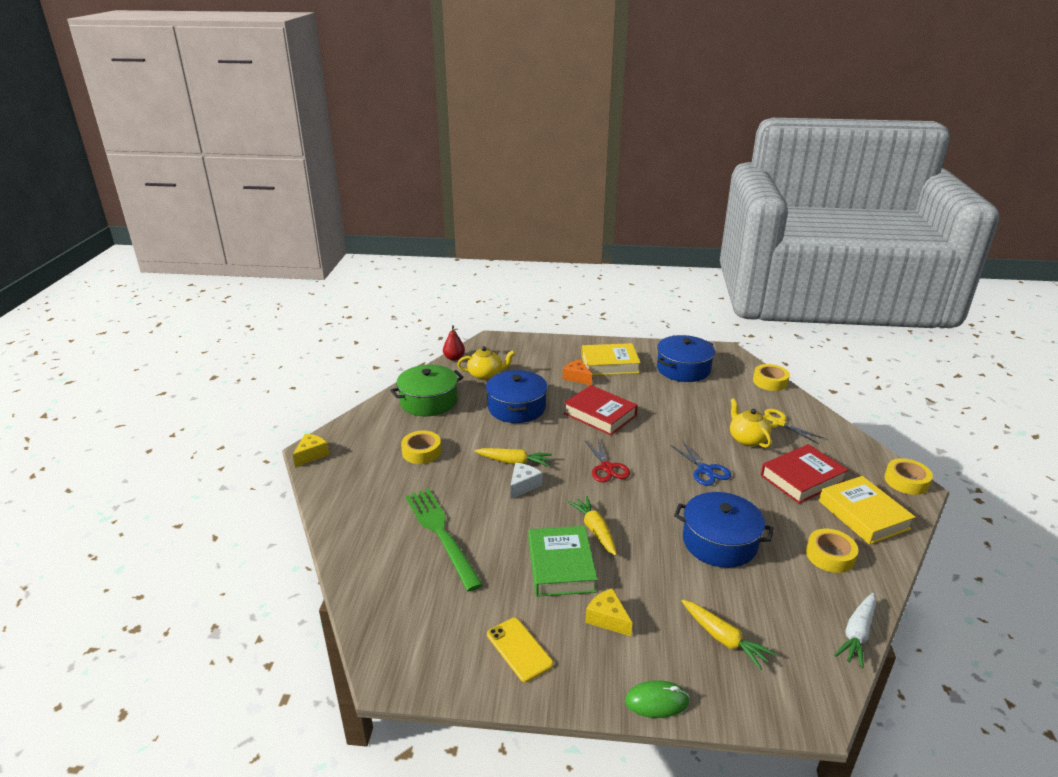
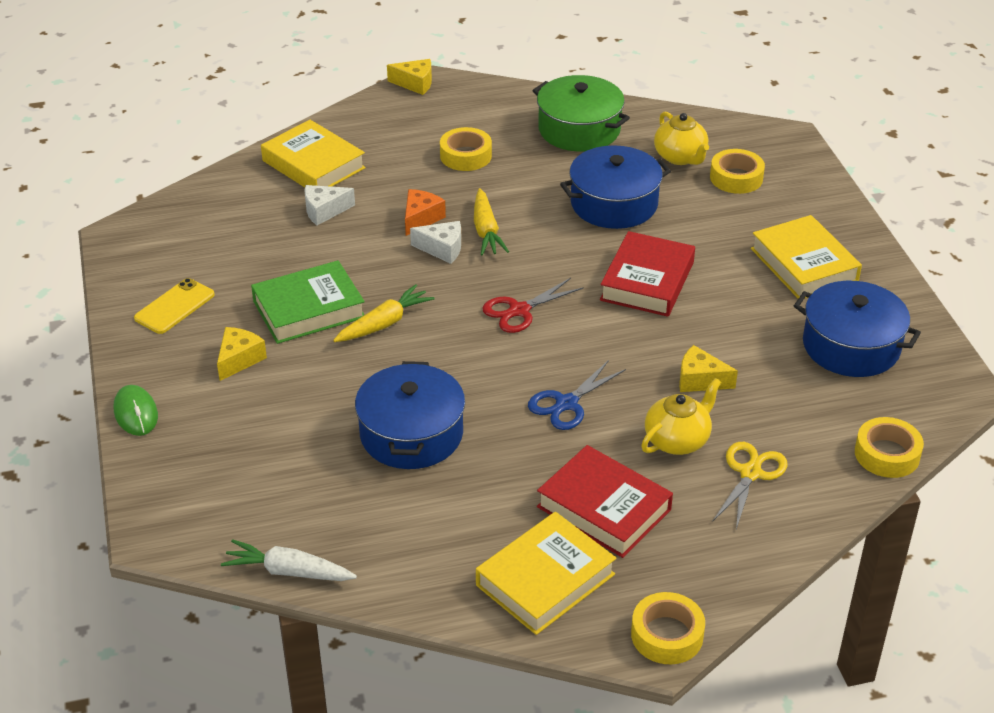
camera: 70 degrees right, 10 degrees up
(374, 527) = (313, 164): none -> yellow book
(441, 533) = (324, 211): green fork -> white cheese
(454, 358) = (705, 119): red pear -> none
(577, 377) = (736, 240): orange cheese -> orange cheese (421, 218)
(697, 419) = (700, 380): none -> yellow cheese
(723, 639) = (240, 454): yellow carrot -> none
(830, 555) = (432, 543): yellow tape -> yellow tape (736, 178)

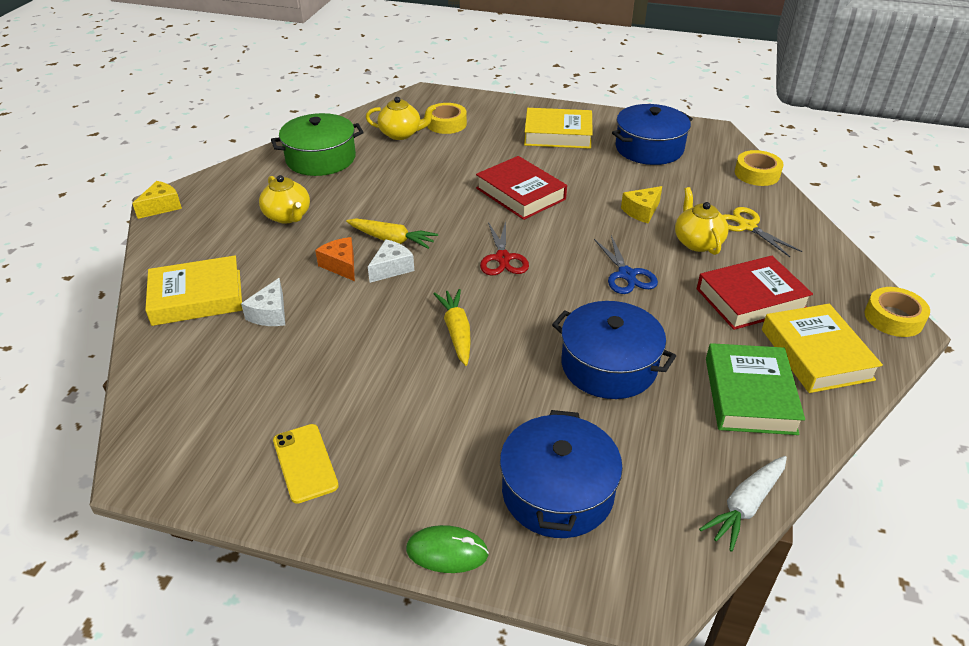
camera: 60 degrees left, 0 degrees up
(239, 359) = (427, 441): yellow cheese -> none
(309, 309) = (397, 370): green book -> green book (749, 395)
(465, 156) = (288, 216): yellow tape -> yellow teapot
(614, 203) = (422, 176): blue pot -> blue pot (557, 492)

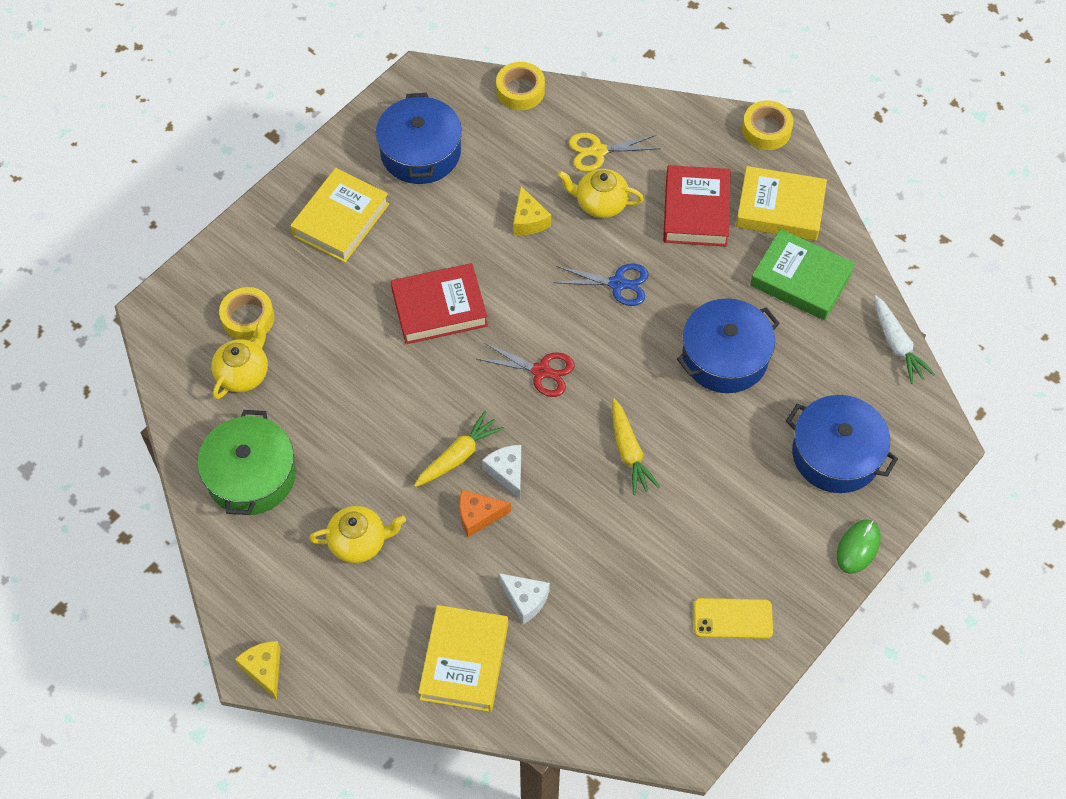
camera: 65 degrees left, 20 degrees up
(457, 332) = (629, 452): yellow carrot -> yellow carrot turned 120 degrees counterclockwise

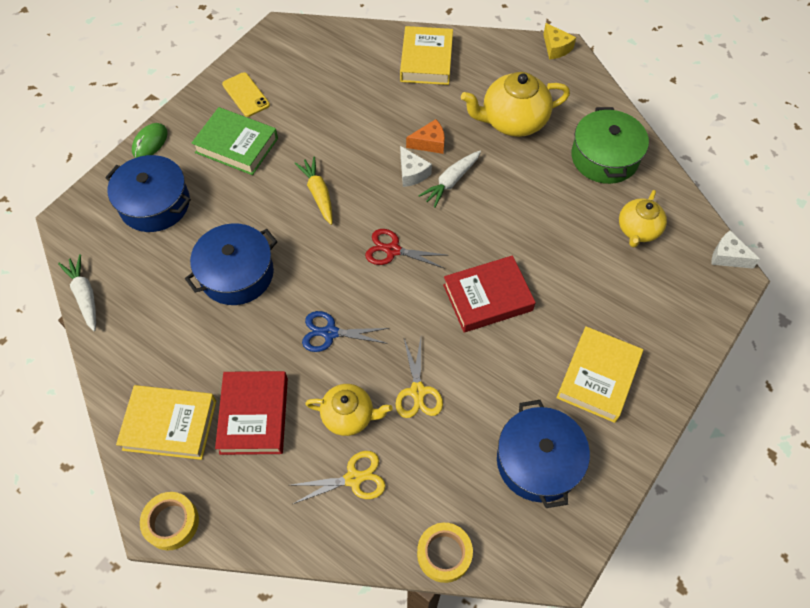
camera: 175 degrees right, 0 degrees up
(248, 318) = (651, 276): yellow tape -> none
(359, 542) = (512, 121): yellow teapot -> yellow teapot, size x1.59
(458, 456) = (451, 182): yellow carrot -> white carrot
(525, 599) = (390, 96): white cheese -> white cheese (728, 256)
(528, 220) = (418, 391): yellow cheese -> yellow scissors
(733, 618) = (246, 95): yellow phone -> yellow phone turned 60 degrees clockwise
(801, 279) = (160, 350): green book -> green book (237, 145)

